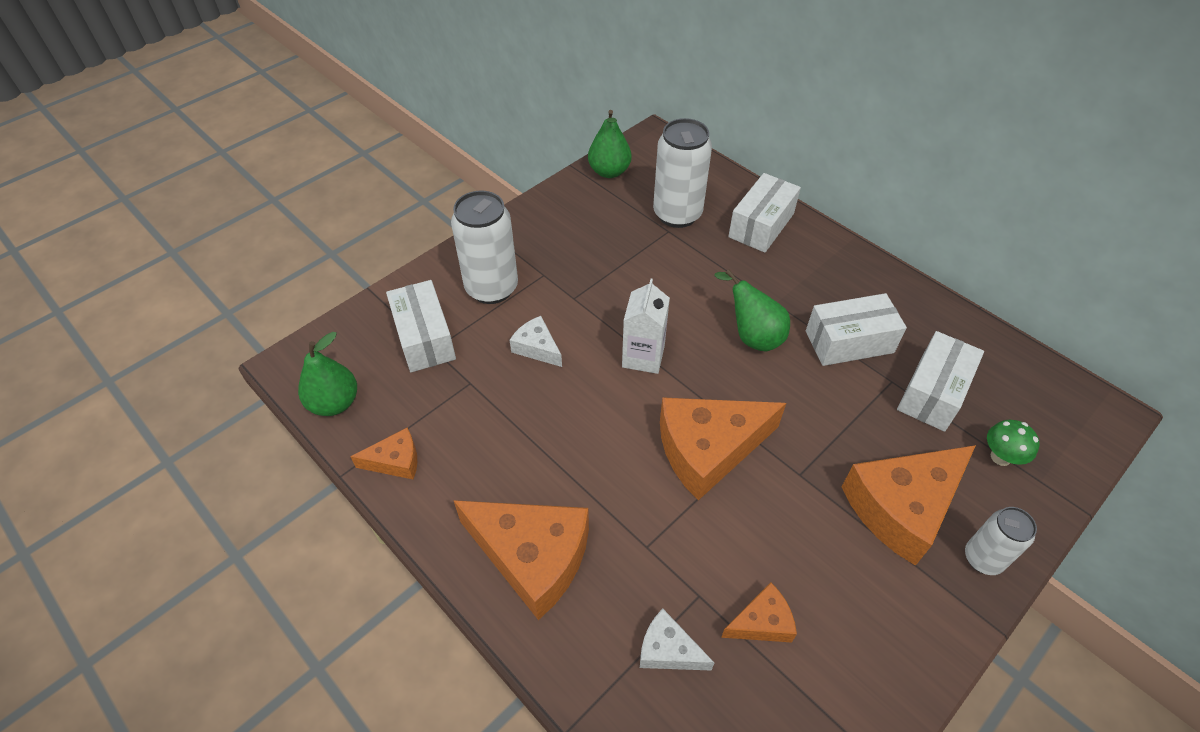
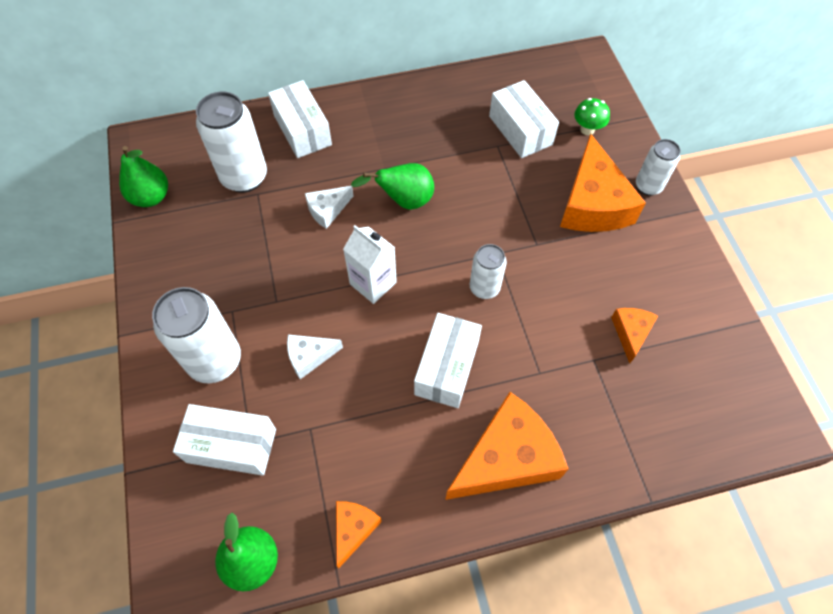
camera: 60 degrees left, 10 degrees up
(668, 650) = (623, 402): white cheese -> white cheese (327, 210)
(708, 450) = (484, 288): orange cheese -> white can
(849, 342) = (450, 148): white box -> white box (447, 367)

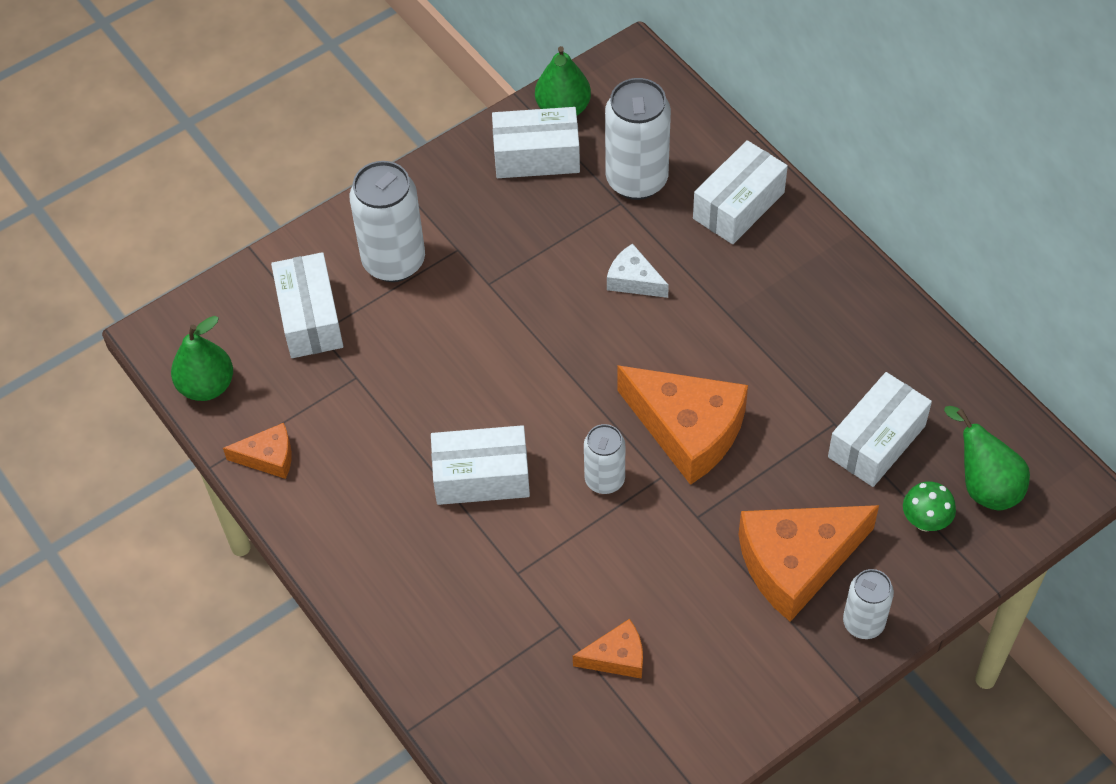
camera: 70 degrees right, 5 degrees down
(181, 229) = (536, 156): none -> white box
(309, 356) = (436, 342): white cheese -> none
(373, 283) = (555, 365): white carton -> none
(404, 201) = (688, 352): green pear -> green pear (984, 485)
(506, 458) = (399, 571): orange cheese -> orange cheese (688, 430)

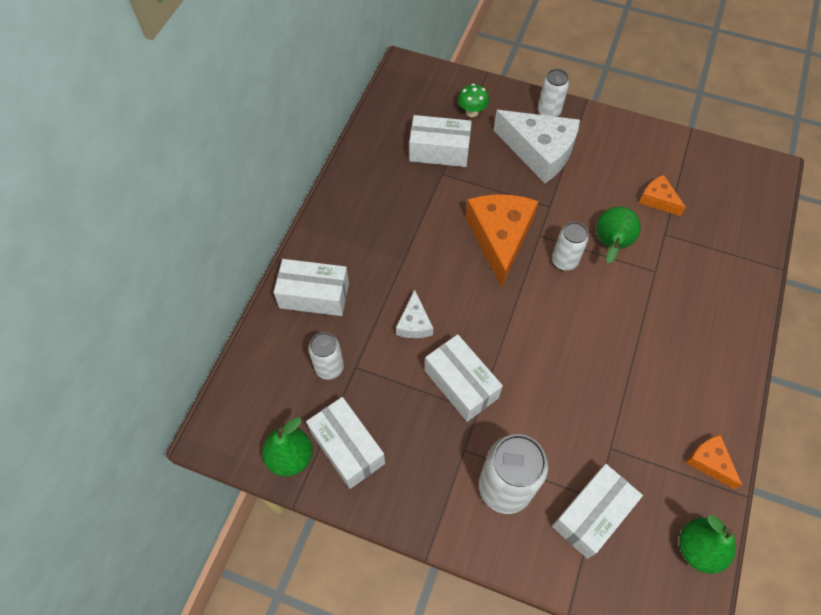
camera: 125 degrees left, 5 degrees up
(481, 477) = (615, 325): white box -> white box (461, 384)
(636, 180) = (329, 367): white can -> white can, size x0.59
(796, 563) = (539, 152): orange cheese -> white cheese
(984, 485) = (431, 98): green pear -> green pear (611, 244)

